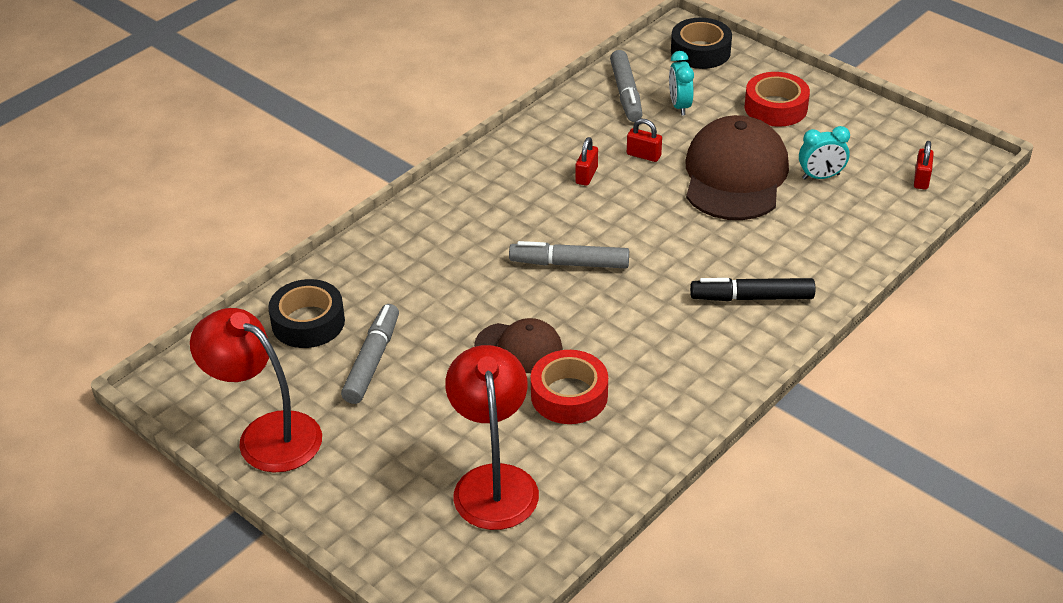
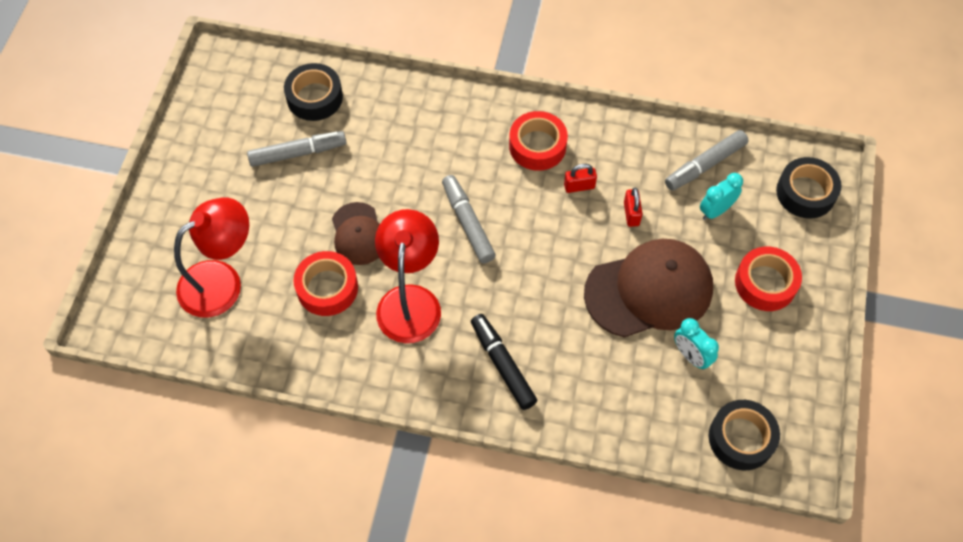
camera: 60 degrees right, 20 degrees up
(266, 434) = (201, 131): red lamp -> red lamp (410, 300)
(517, 185) = (537, 146): none -> red tape
(921, 179) = (741, 438): red padlock -> black tape

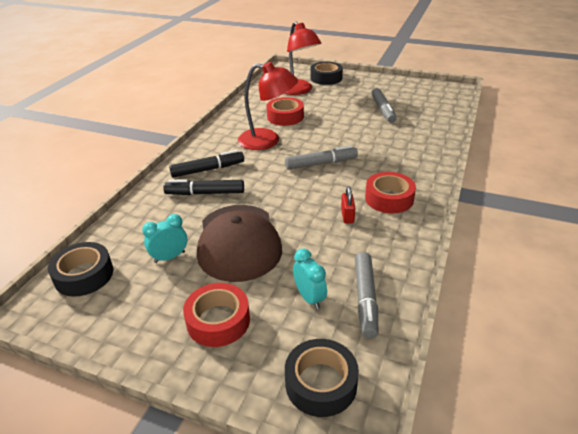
camera: 100 degrees right, 25 degrees down
(314, 97) = (428, 115): black tape -> black tape (326, 78)
(358, 234) = (320, 126): brown cap -> none
(560, 352) = (205, 193): none -> black marker
(631, 214) = (315, 241): red padlock -> none
(705, 165) = (365, 299): grey marker -> grey marker turned 150 degrees counterclockwise

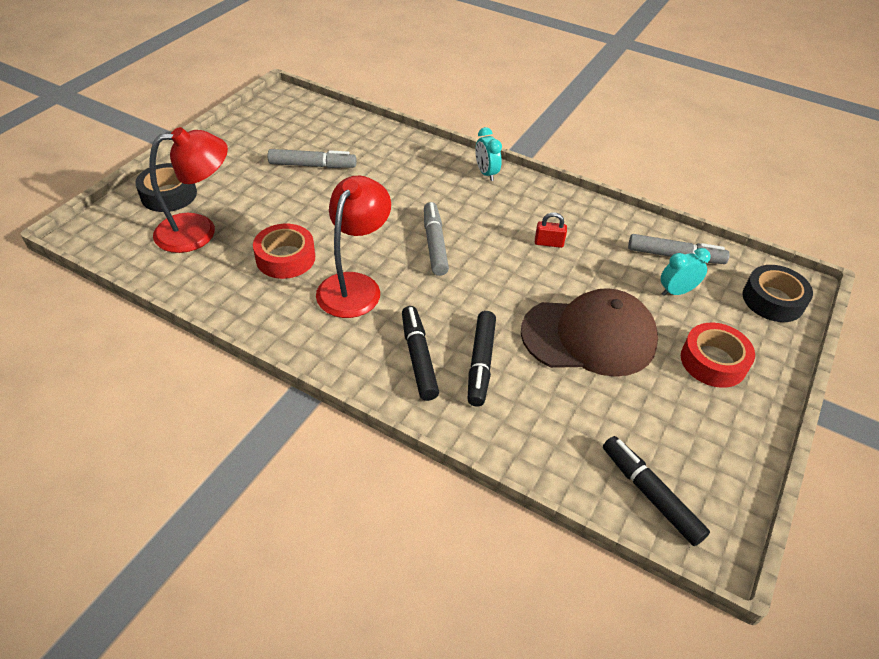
camera: 85 degrees left, 10 degrees up
(84, 275) = (650, 494): black tape -> black marker
(169, 257) = (615, 402): turquoise clock -> turquoise clock (486, 173)
(389, 198) = (521, 207): red tape -> none

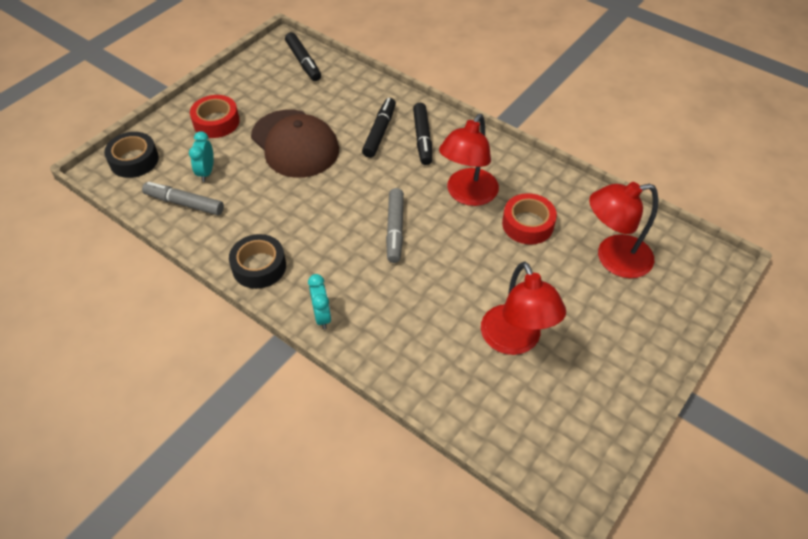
camera: 170 degrees left, 5 degrees up
(169, 194) = (659, 306): black tape -> black tape (259, 266)
(312, 165) = (515, 341): grey marker -> red lamp
(548, 243) = (291, 224): red padlock -> none
(589, 336) = (295, 144): brown cap -> brown cap turned 135 degrees counterclockwise
(676, 292) = (206, 172): turquoise clock -> turquoise clock turned 105 degrees clockwise

